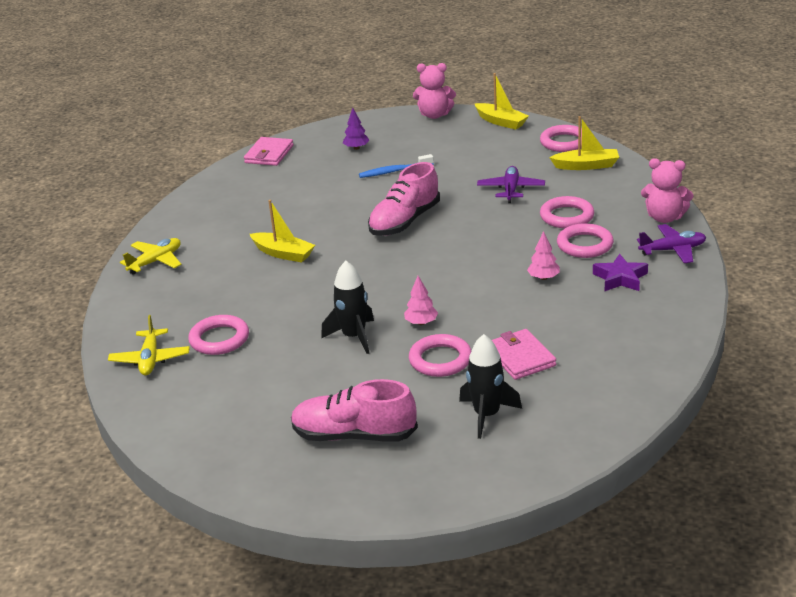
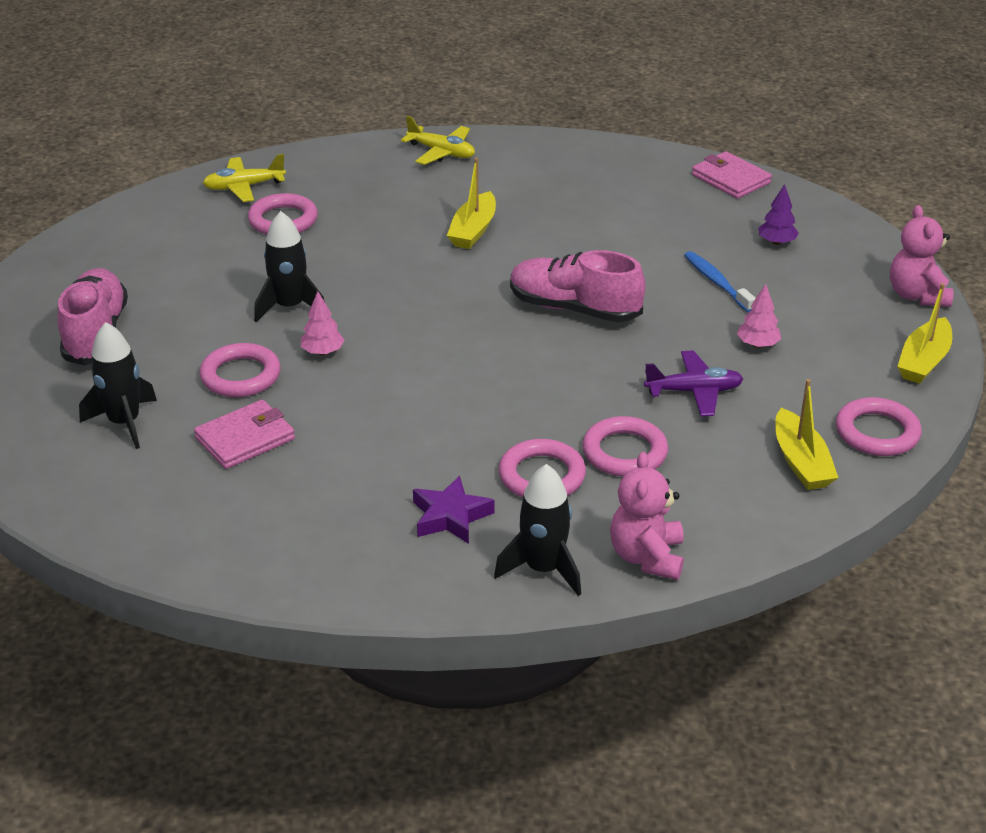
camera: 75 degrees right, 5 degrees up
(269, 154) = (731, 179): pink wallet -> pink wallet turned 45 degrees clockwise
(543, 278) = (442, 443): pink tree -> pink tree (757, 345)
(673, 250) = (543, 569): purple plane -> black rocket

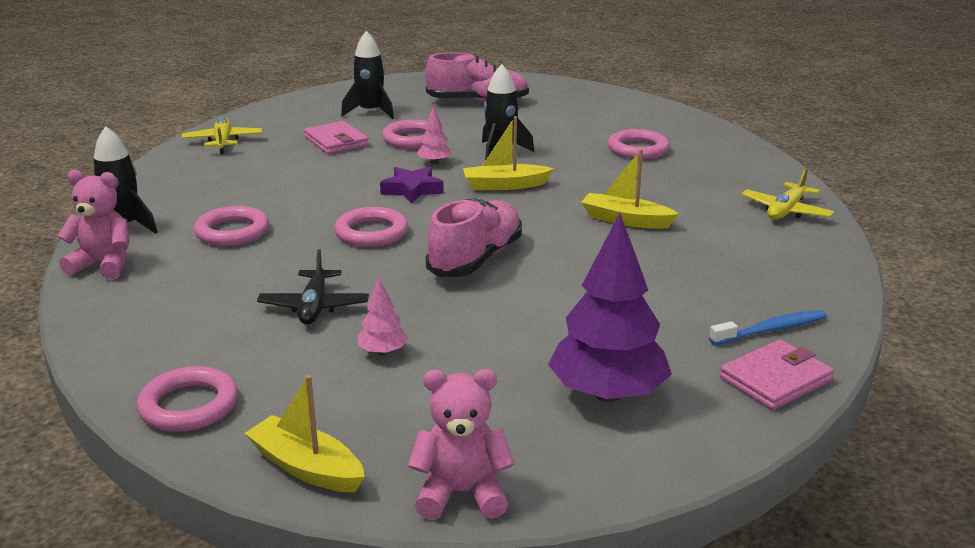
camera: 95 degrees right, 10 degrees down
(244, 187) = (693, 136): yellow plane -> yellow plane (223, 142)
(450, 516) = (207, 199): purple star -> purple star (412, 190)
(624, 452) = (241, 266): pink ring -> pink ring (371, 233)
(694, 391) = (314, 307): purple plane -> black plane
(717, 282) = (515, 341): blue toothbrush -> blue toothbrush (771, 330)
(776, 242) = (607, 394): purple tree -> purple tree, size x2.21
(801, 462) = (171, 351): yellow boat -> yellow boat (505, 185)

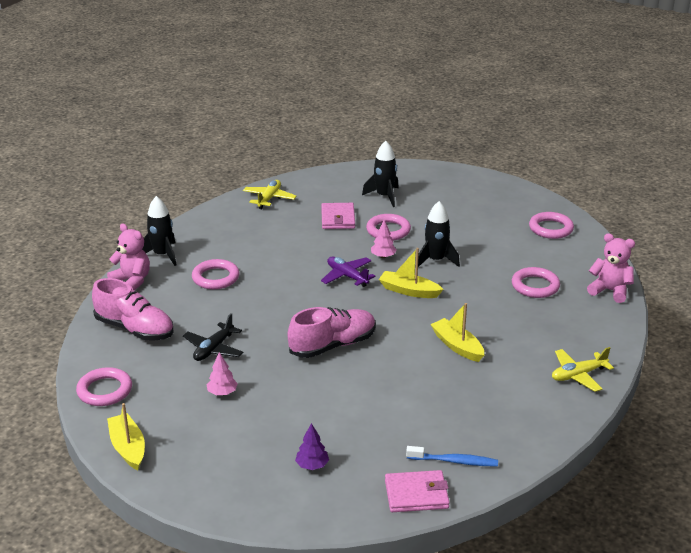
camera: 30 degrees right, 5 degrees up
(371, 233) = (291, 304): pink ring -> pink ring (550, 228)
(412, 190) = (347, 276): purple star -> purple plane
(461, 493) = (184, 491): pink teddy bear -> pink teddy bear (610, 291)
(477, 102) = (467, 206): pink shoe -> pink shoe (135, 329)
(607, 394) = (312, 465): purple tree -> purple tree, size x0.45

